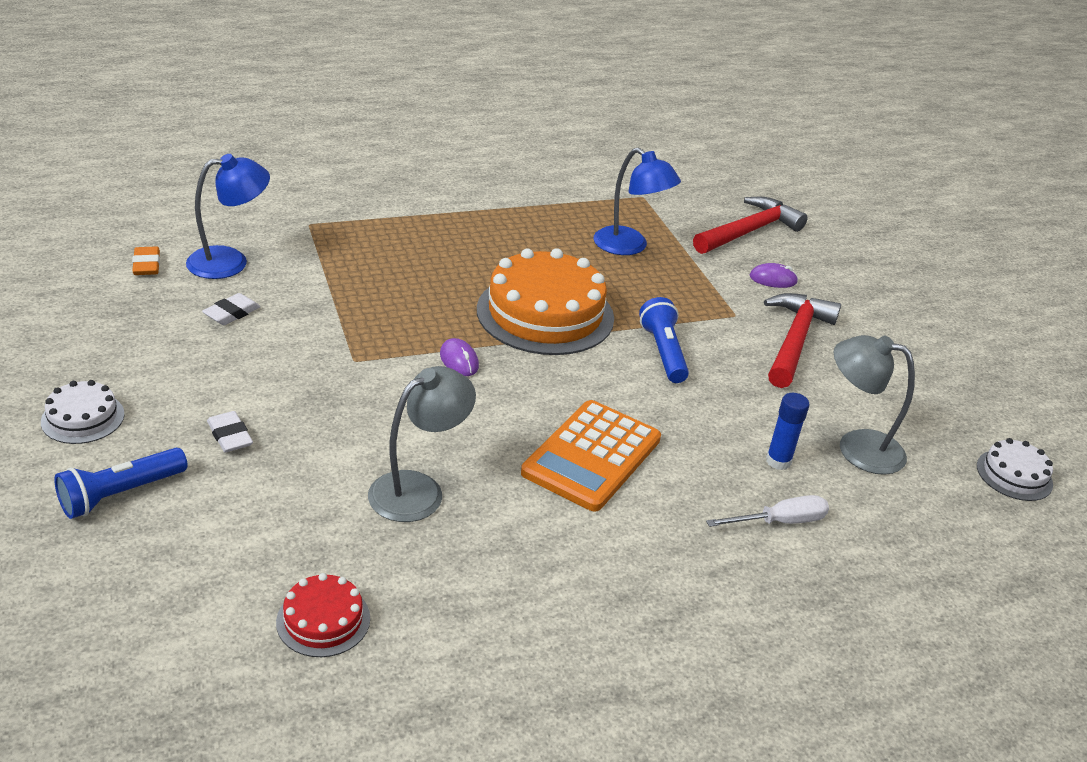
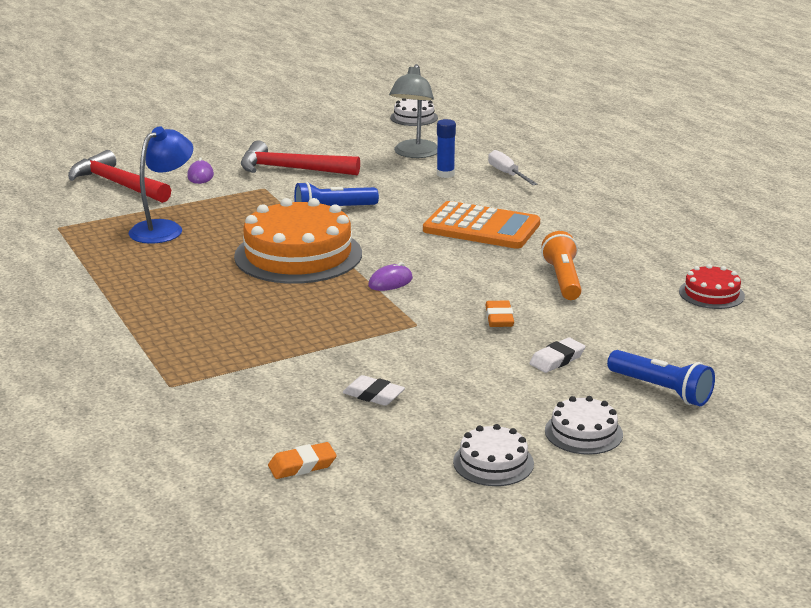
camera: 95 degrees left, 10 degrees down
(76, 355) = (493, 462): none -> white cake
(230, 261) = (272, 416): blue lamp -> none
(342, 417) = (499, 318): none -> orange eraser
(418, 489) = (563, 279): grey lamp -> orange flashlight

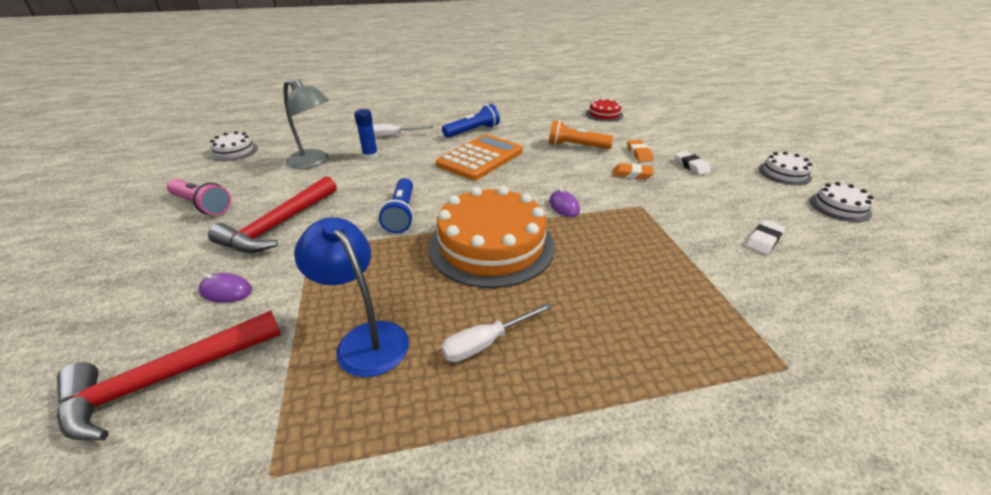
camera: 75 degrees left, 10 degrees up
(169, 268) = (486, 343): none -> white screwdriver
(302, 465) = (899, 290): orange eraser -> orange eraser (639, 153)
(308, 135) = (202, 205): none -> pink flashlight
(661, 390) = (723, 145): blue flashlight -> blue flashlight (473, 131)

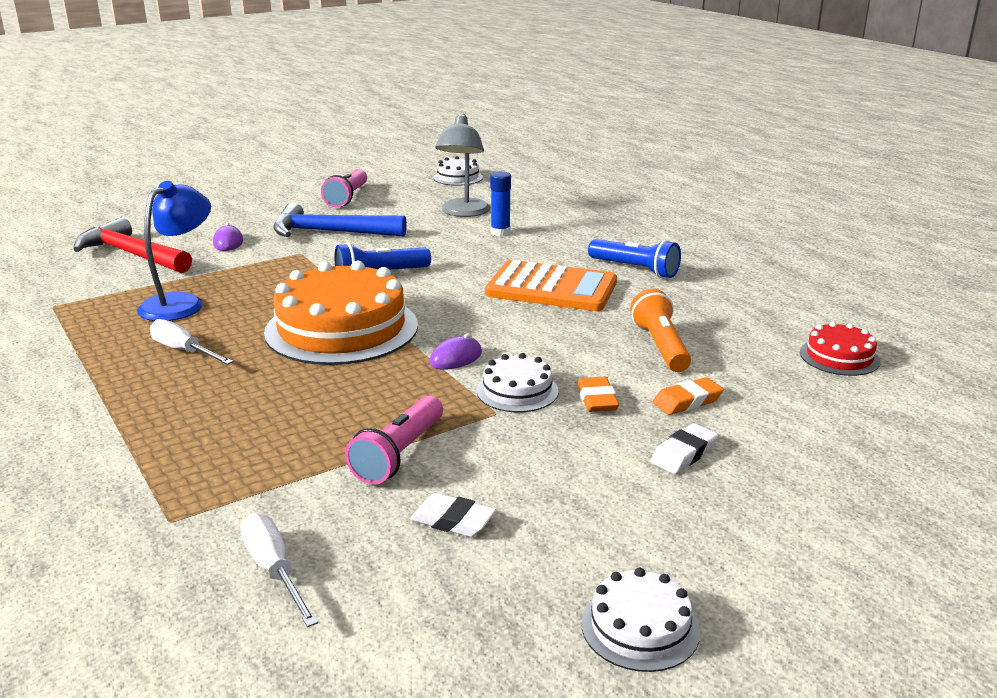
camera: 70 degrees right, 10 degrees down
(279, 225) = (330, 232): red hammer -> blue hammer
(392, 136) = (567, 230): white screwdriver -> white screwdriver (274, 570)
(689, 247) = (399, 454): none -> pink flashlight
(784, 173) = (752, 566): white cake -> white cake (517, 391)

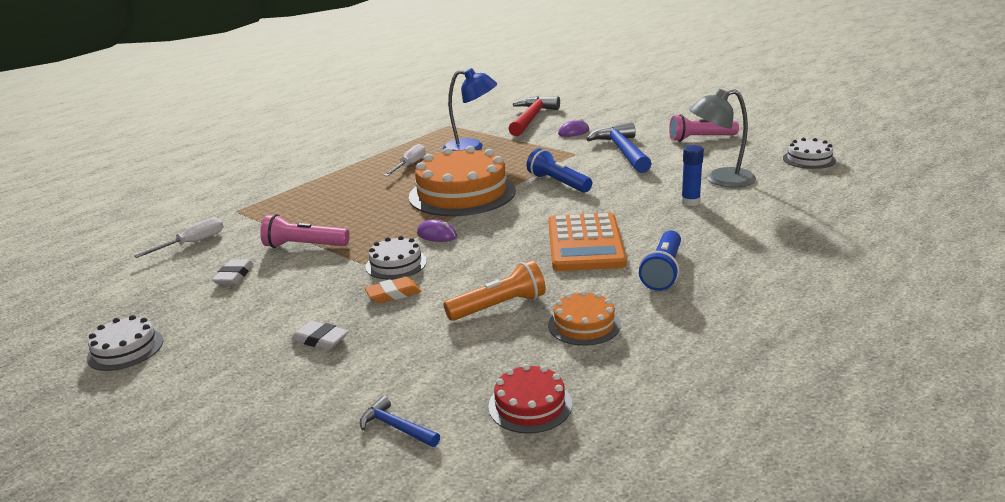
camera: 75 degrees right, 0 degrees up
(687, 401) = (403, 331): orange eraser -> none
(715, 315) = (584, 324): none -> orange cake
(866, 421) = (396, 427): none -> blue hammer

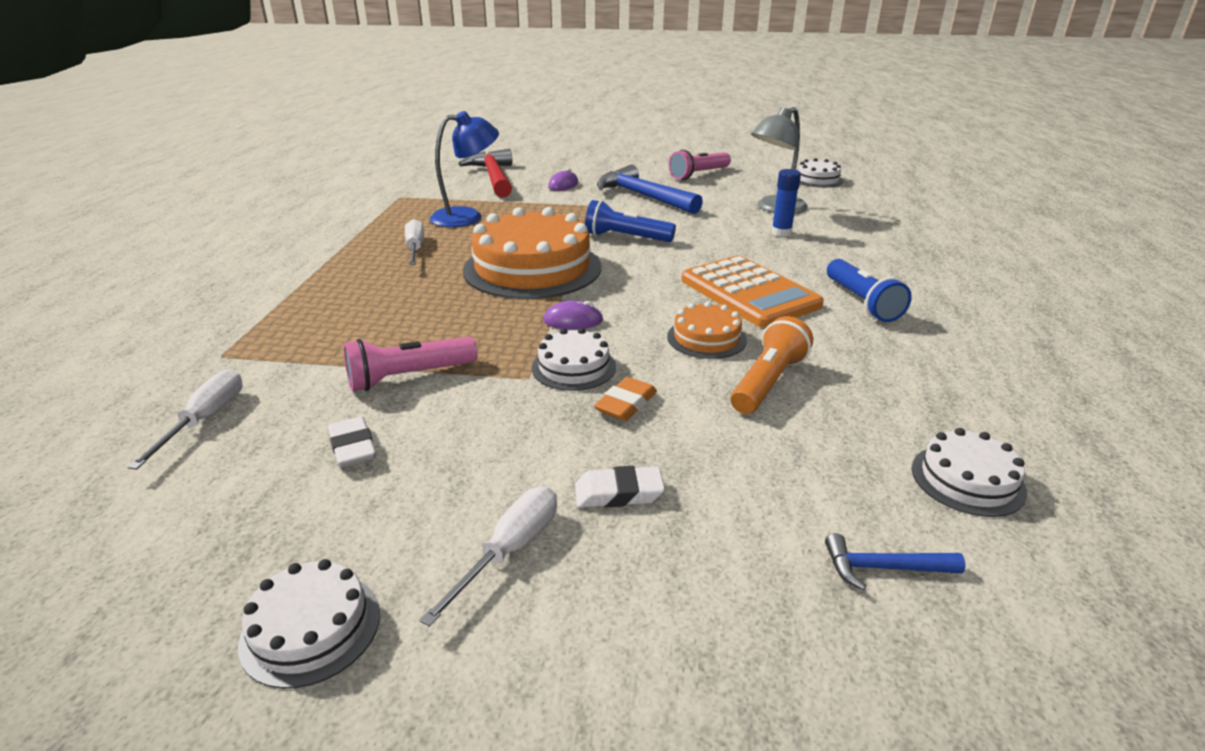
camera: 35 degrees left, 5 degrees up
(236, 348) = (510, 550): none -> white screwdriver
(530, 405) = (967, 480): red cake -> white cake
(584, 324) = (878, 375): orange cake -> orange cake (706, 338)

